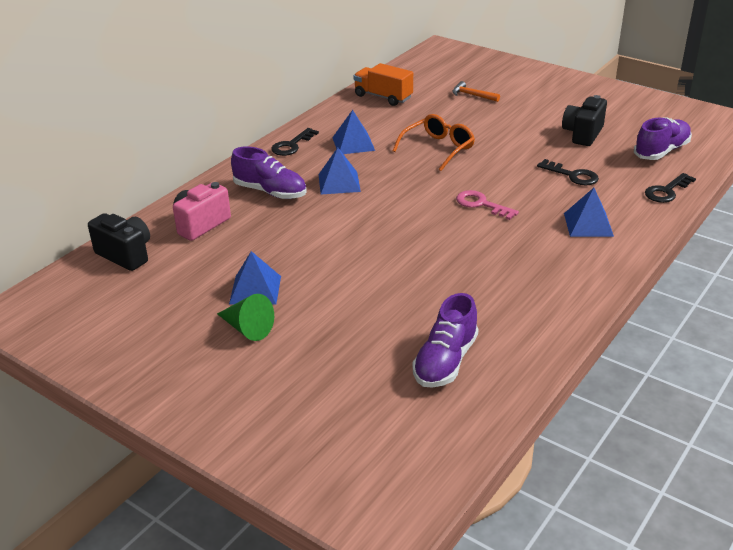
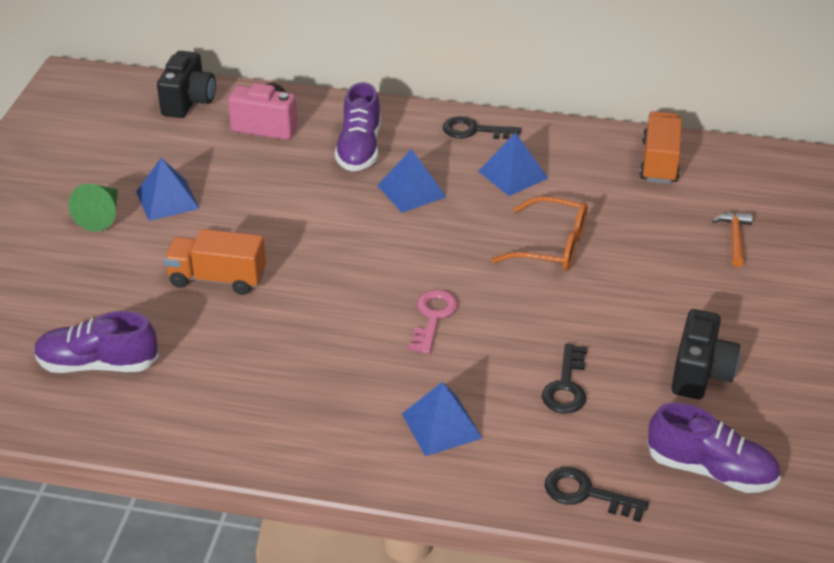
camera: 65 degrees right, 5 degrees up
(378, 283) = (217, 279): none -> orange truck
(582, 134) = (700, 374): black camera -> black camera turned 105 degrees clockwise

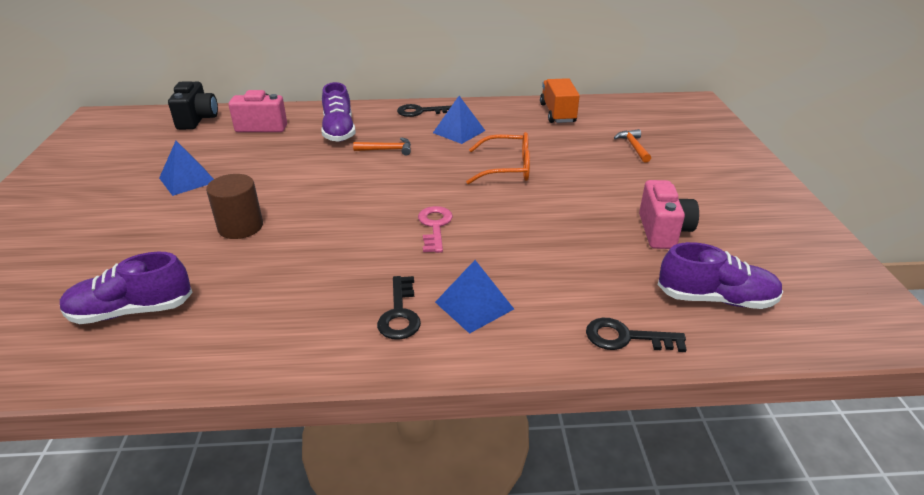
camera: 15 degrees left, 5 degrees down
(101, 216) = (128, 198): green cone -> none
(217, 279) = (240, 227): orange truck -> brown cylinder
(411, 191) = (387, 150): blue pyramid -> orange hammer
(566, 386) = (565, 257): black key -> black key (400, 313)
(700, 374) = (663, 231): black camera -> pink camera

